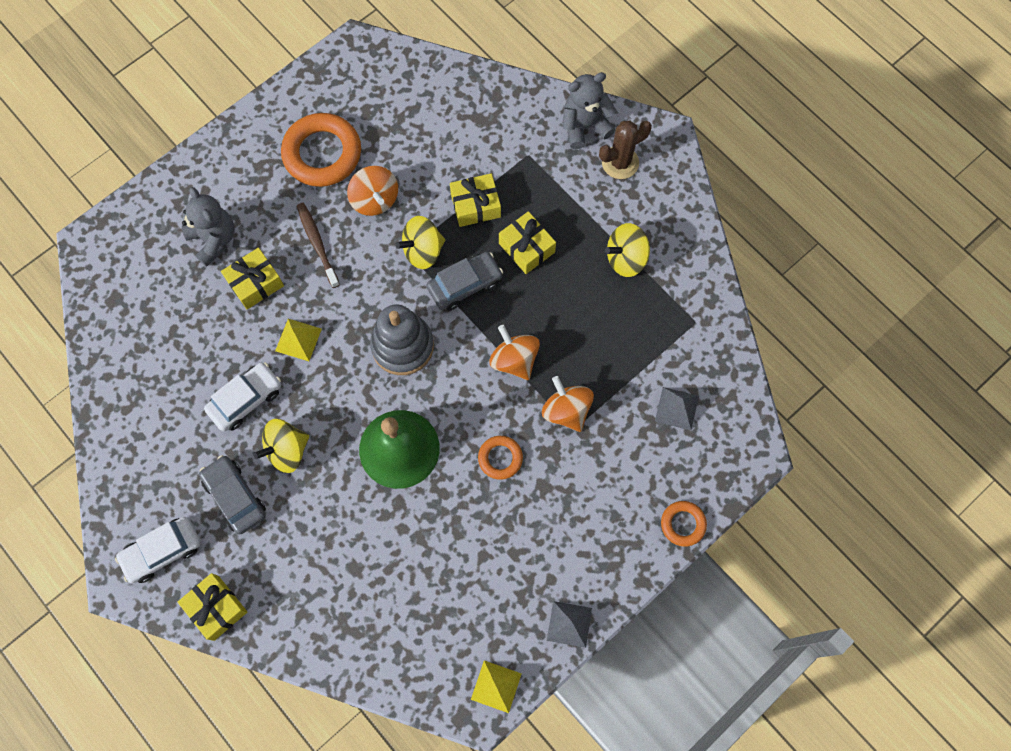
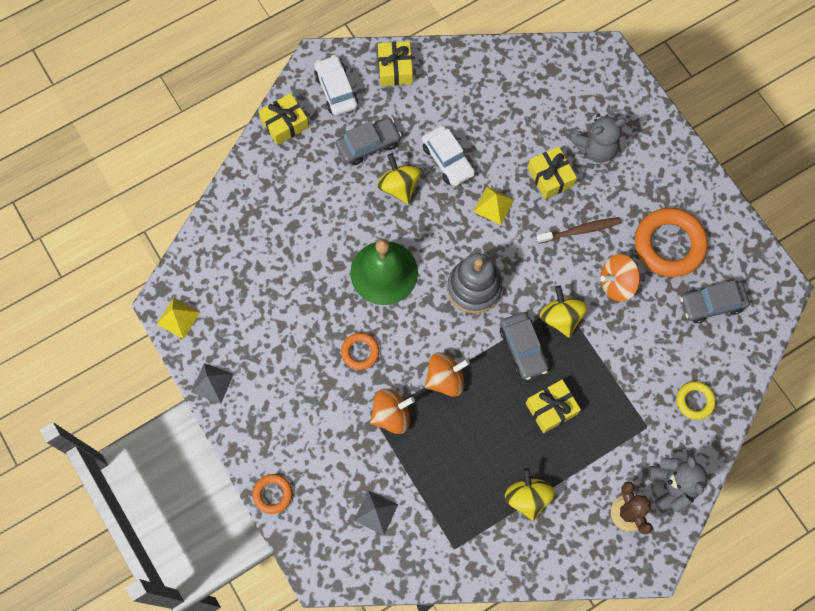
camera: 100 degrees right, 0 degrees up
(384, 107) = (711, 304): none -> grey car
(475, 205) = (600, 370): yellow gift -> yellow gift (395, 69)
(492, 114) = (695, 401): none -> yellow ring

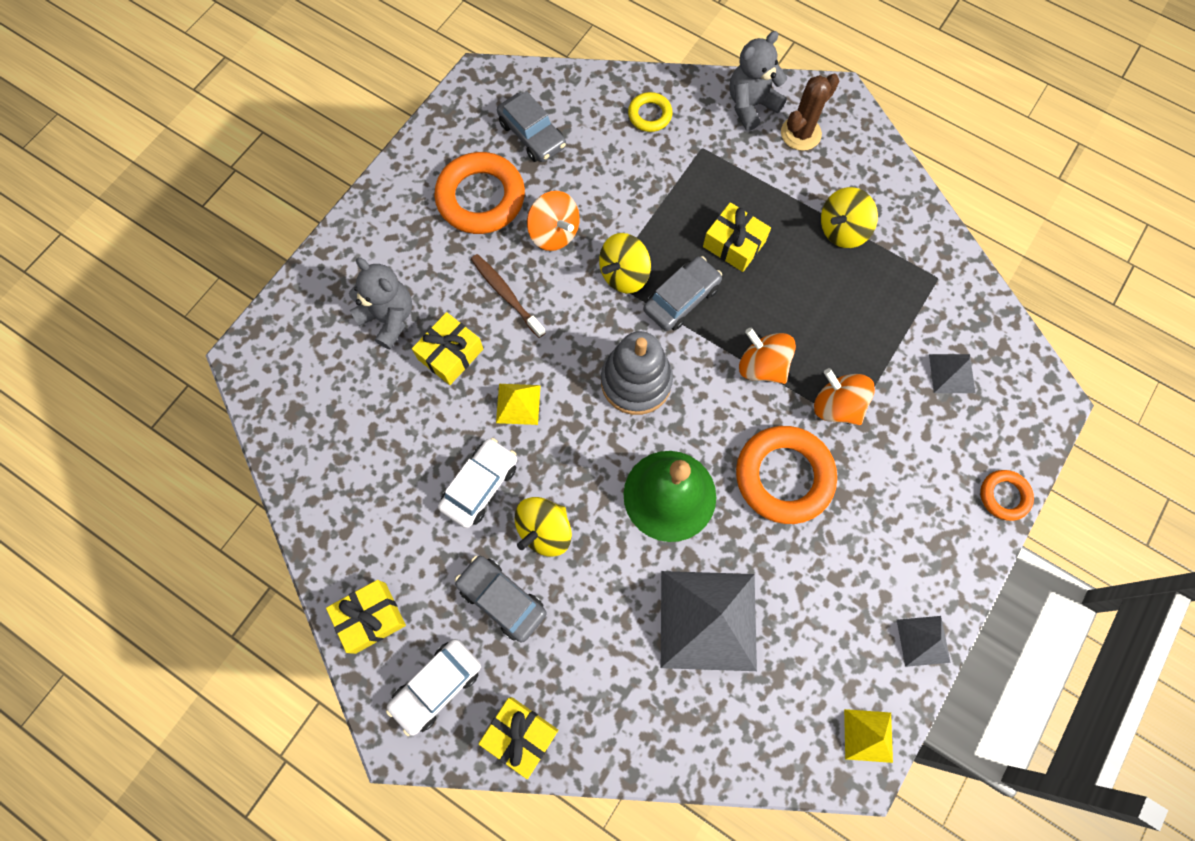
camera: 115 degrees left, 0 degrees up
(294, 258) = (708, 620): none -> grey pyramid
(360, 352) = (784, 476): orange ring -> orange ring, size x1.95

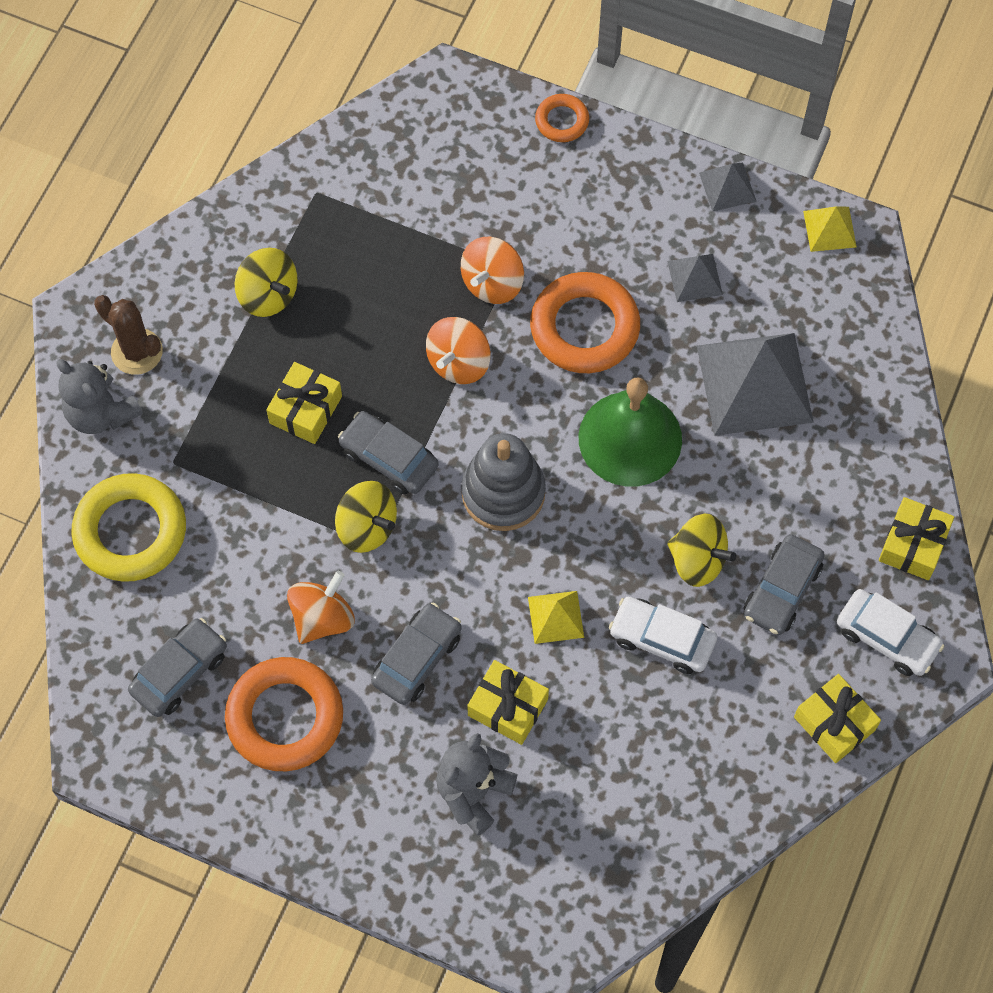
camera: 100 degrees left, 5 degrees down
(506, 294) = (417, 658): brown toothbrush -> grey car
(650, 115) = (130, 531): yellow ring -> yellow ring, size x1.95
(952, 373) = (432, 174): grey pyramid -> grey pyramid (695, 277)

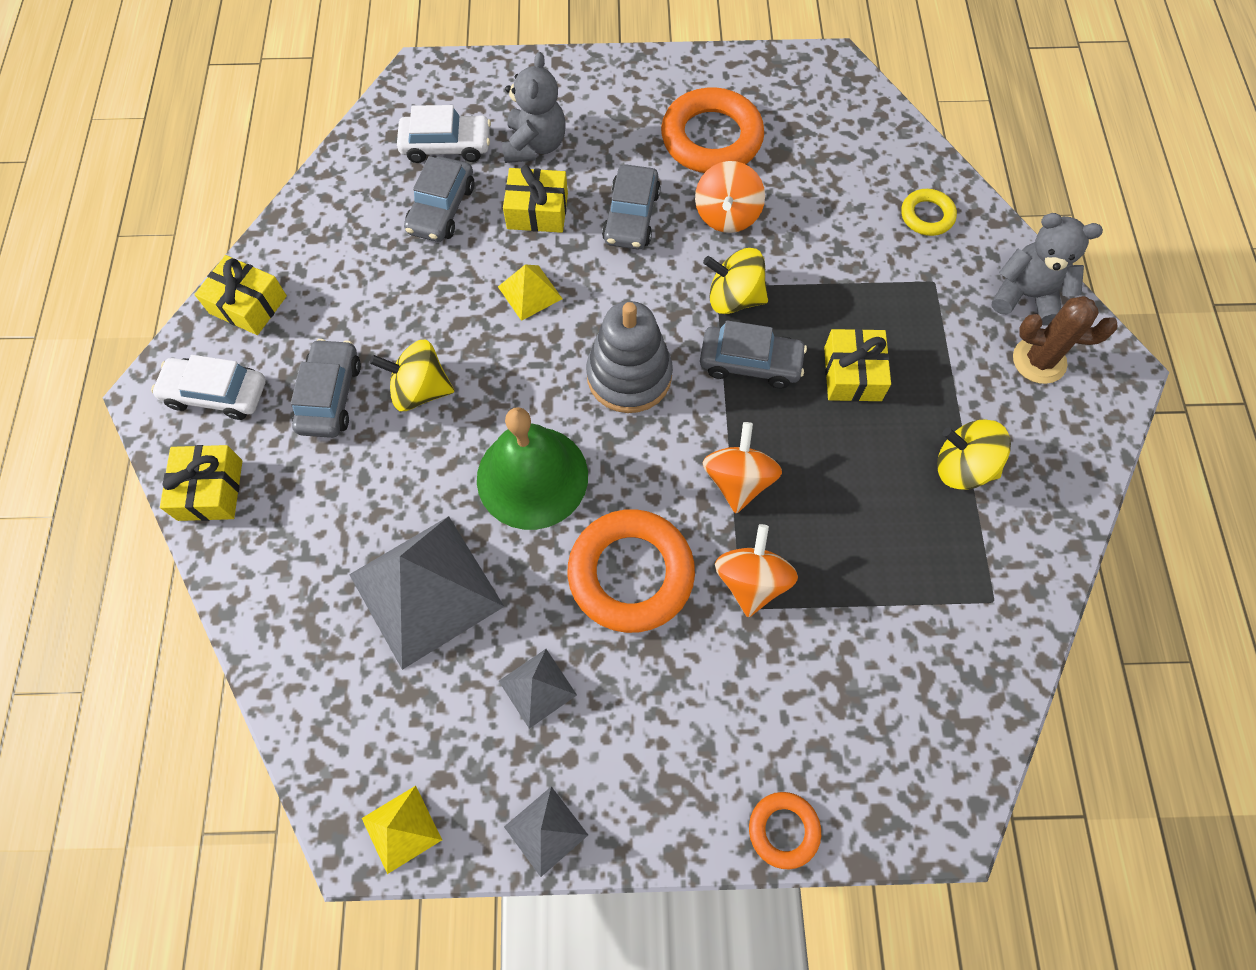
camera: 155 degrees right, 0 degrees up
(130, 531) = (927, 216): yellow ring -> yellow ring, size x0.51
(180, 672) = (813, 136): grey car -> grey car (442, 209)
(662, 639) = (427, 311): white car -> white car (446, 146)

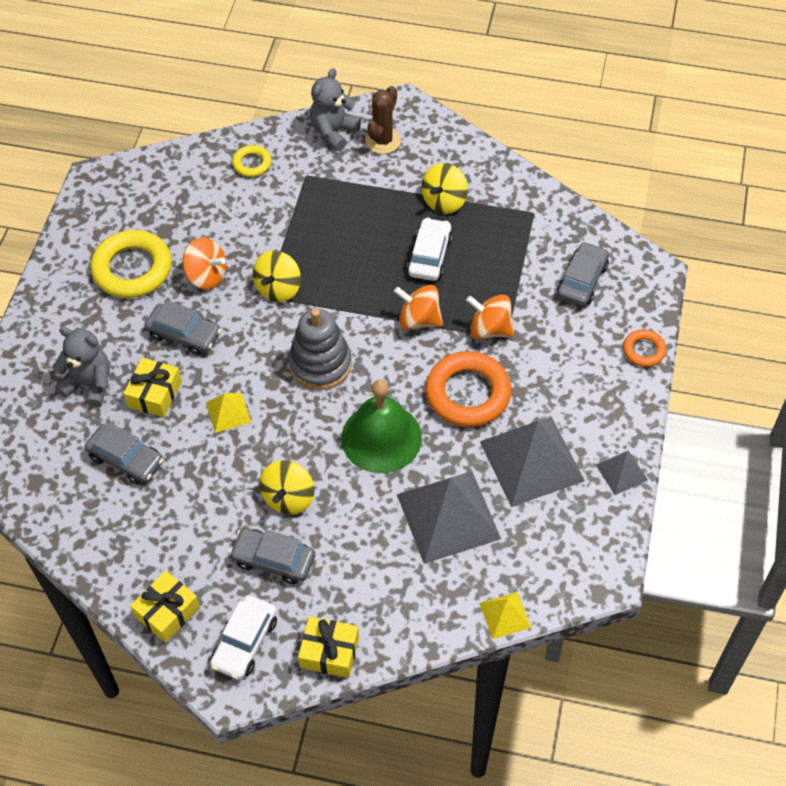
camera: 75 degrees left, 10 degrees down
(401, 829) = (605, 553): yellow pyramid -> yellow pyramid (505, 615)
(446, 146) = (63, 446): white car -> white car (429, 256)
(537, 688) = (531, 461): grey pyramid -> grey pyramid, size x2.09
(711, 138) = (132, 269): orange ring -> yellow ring
(750, 363) = (333, 292): grey car -> grey car (582, 280)
(852, 374) = (360, 238): yellow gift -> none

